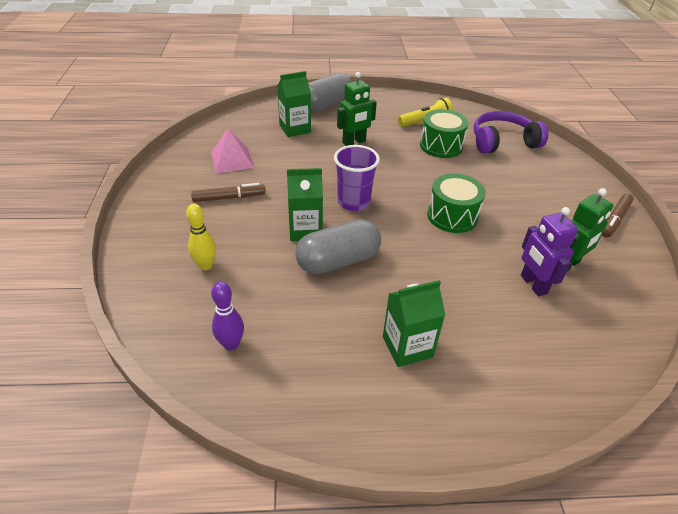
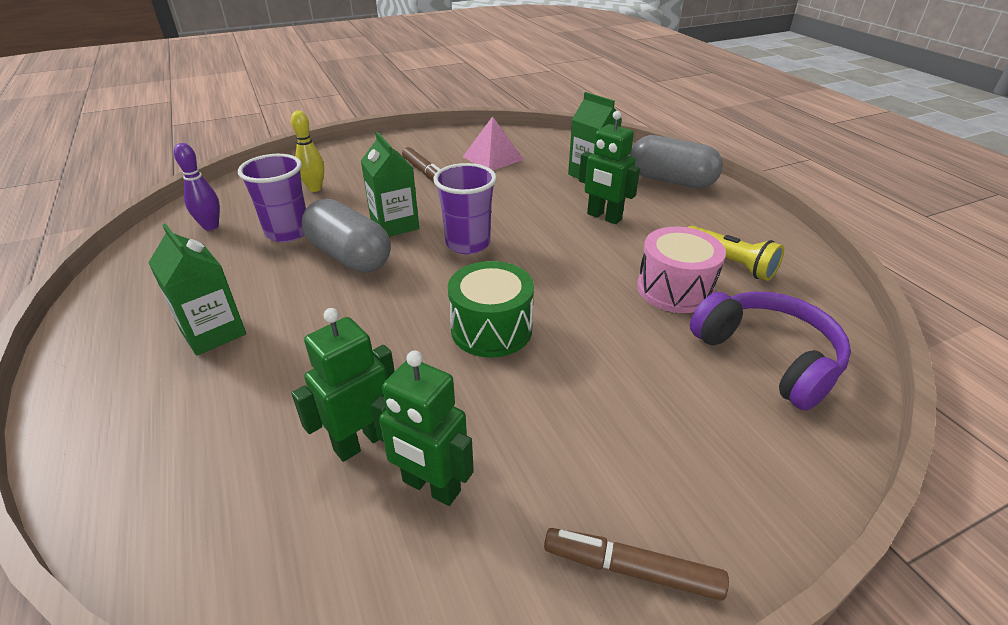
camera: 70 degrees right, 5 degrees down
(278, 292) = (287, 232): none -> purple cup
(441, 146) = (674, 289): green drum -> pink drum
(533, 284) = (361, 441): purple robot -> green robot

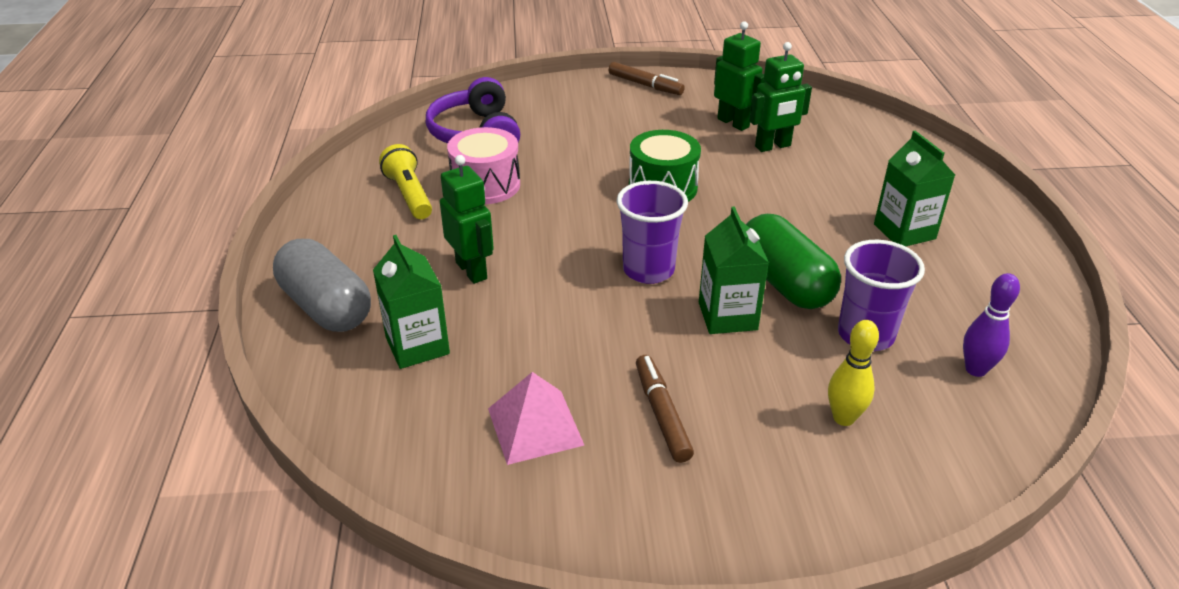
camera: 160 degrees left, 0 degrees up
(349, 256) = (784, 283): grey capsule -> green capsule

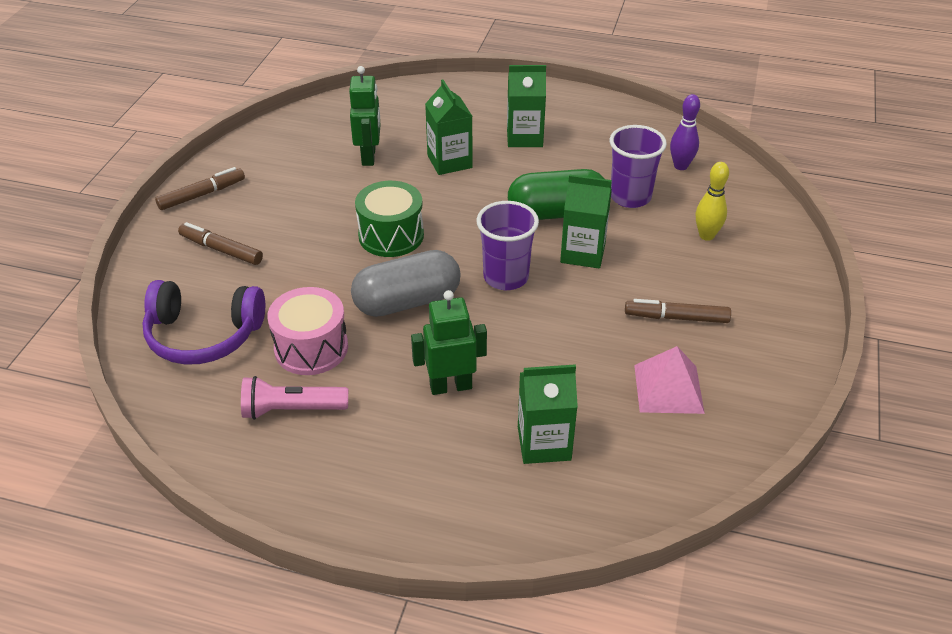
camera: 70 degrees left, 5 degrees up
(326, 307) = (456, 503): grey capsule -> grey capsule (407, 301)
(409, 195) = (292, 409): yellow flashlight -> pink flashlight
(582, 112) = (221, 250): none -> brown marker
(733, 123) = (315, 164): green robot -> none
(809, 193) = (449, 161): none -> green carton

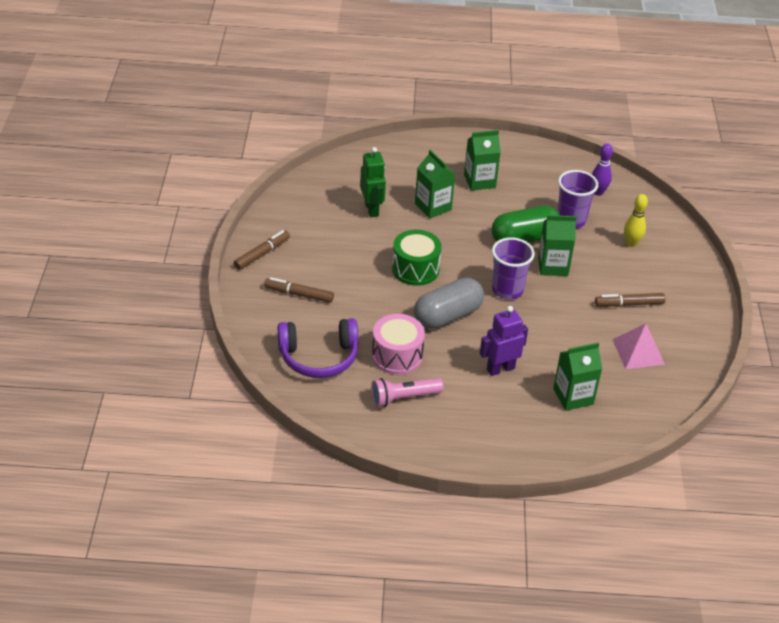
camera: 15 degrees left, 0 degrees up
(450, 386) = (500, 369): green robot -> purple robot

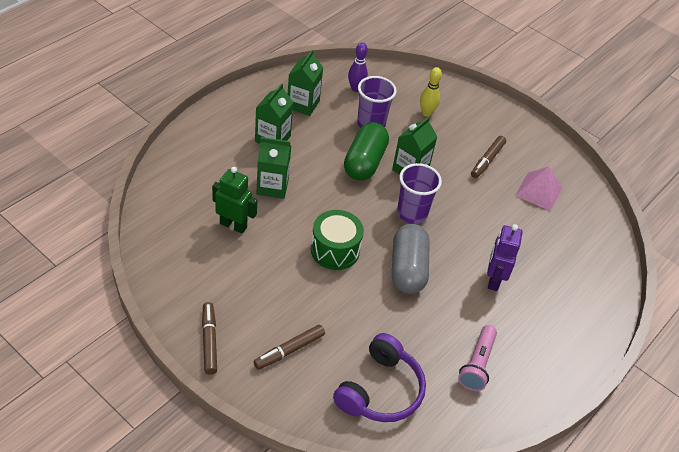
camera: 55 degrees left, 5 degrees up
(397, 356) = (425, 334): pink drum -> none
(573, 396) = (555, 259): green carton -> green carton (303, 104)

